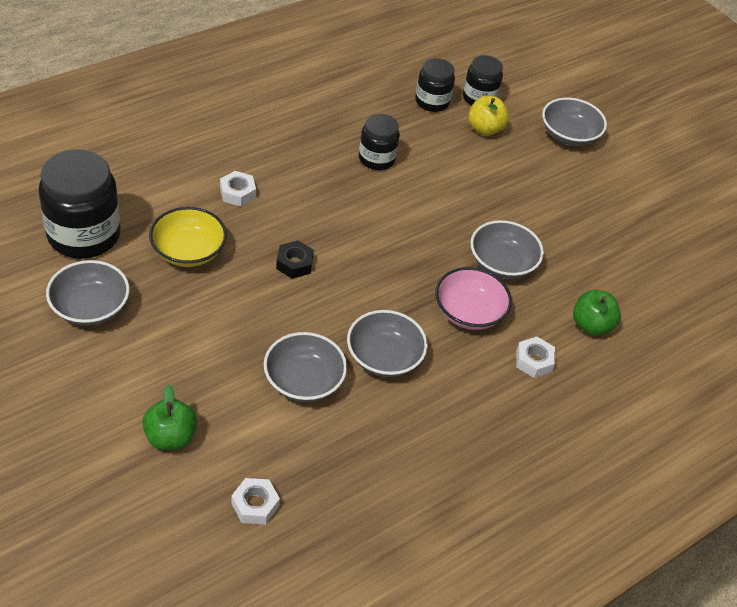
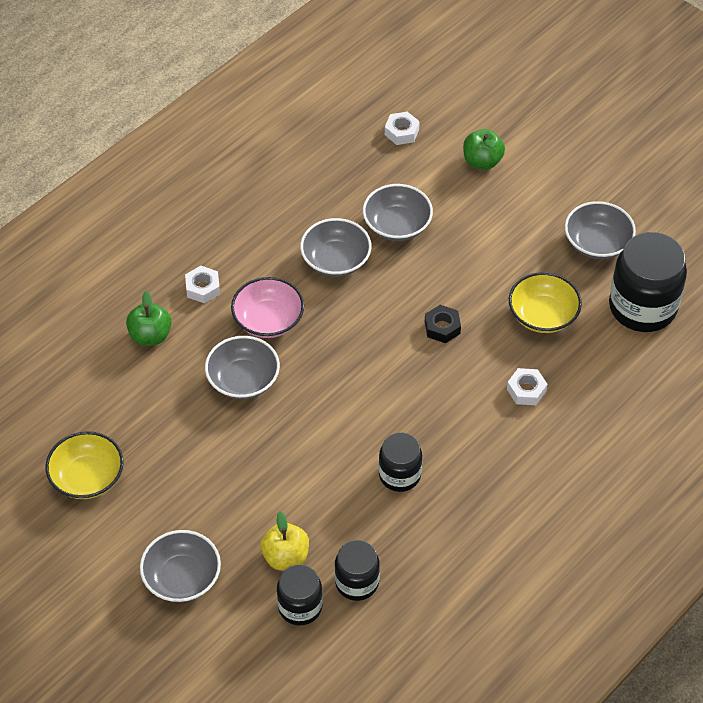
camera: 175 degrees right, 5 degrees up
(648, 219) = (87, 477): none -> yellow bowl

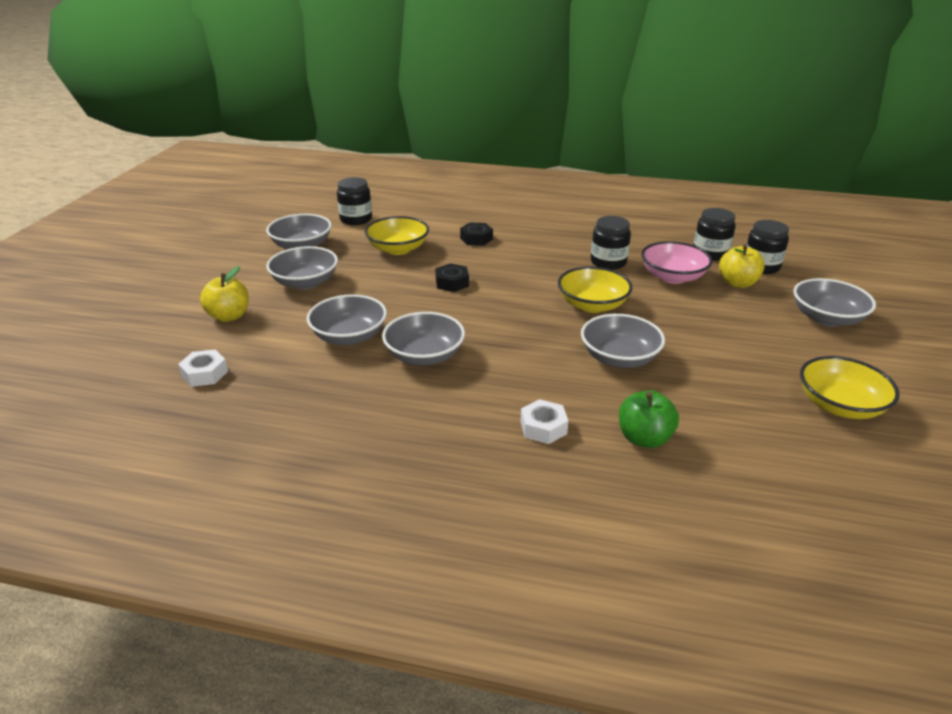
camera: 120 degrees left, 20 degrees down
(268, 320) = (537, 369): pink bowl -> pink bowl (672, 277)
(331, 411) = (592, 305): none -> yellow bowl
(482, 161) = (229, 316): green apple -> yellow apple
(513, 224) = (305, 282): none -> grey bowl
(526, 390) = (476, 239): white nut -> black nut
(642, 307) = (356, 219): black jar -> black jar, size x0.58

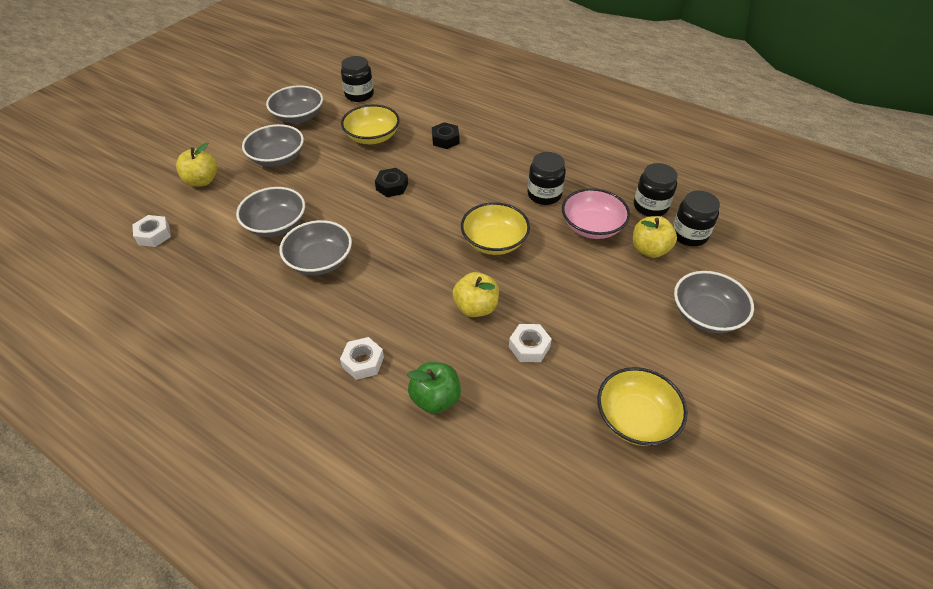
camera: 20 degrees right, 15 degrees up
(619, 358) = (476, 307): grey bowl -> yellow apple
(697, 376) = (529, 347): none -> white nut

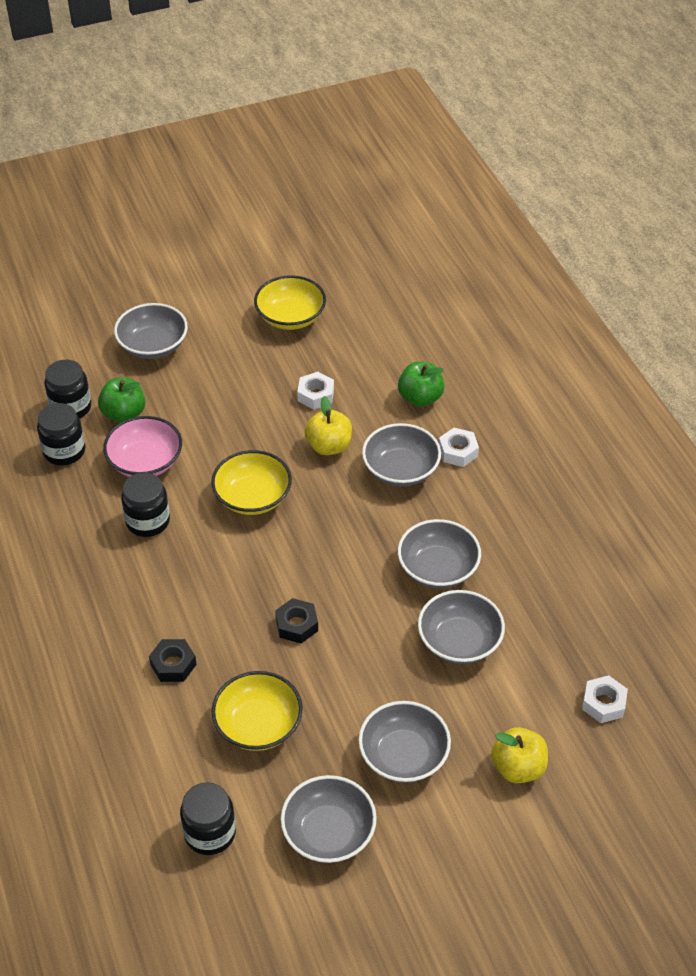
camera: 145 degrees left, 0 degrees up
(401, 319) = (400, 469): none -> grey bowl
(649, 250) = (124, 414): yellow apple -> green apple

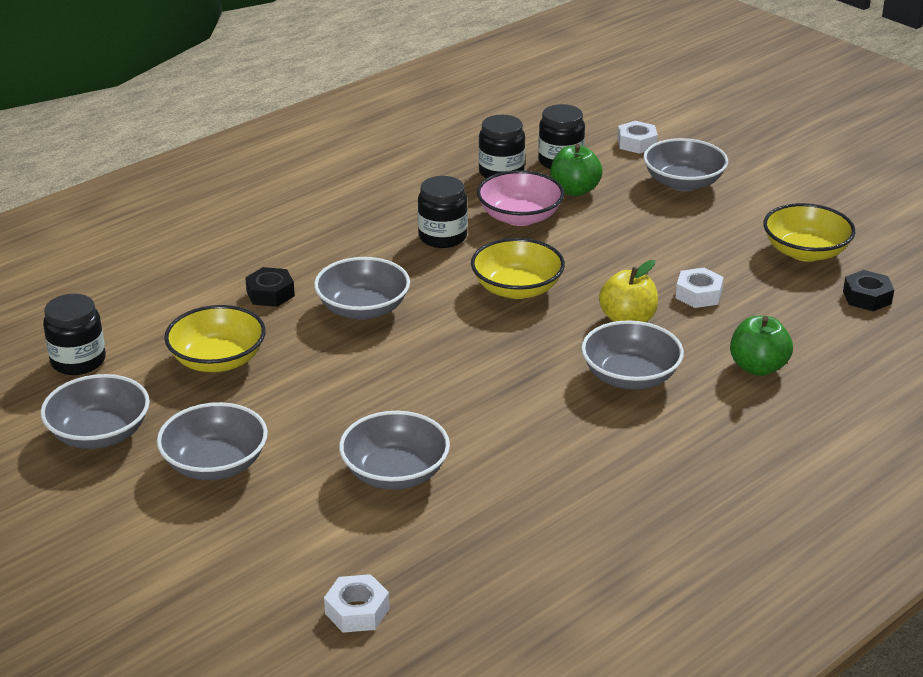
camera: 70 degrees right, 15 degrees down
(296, 625) = (358, 355): black nut -> black nut (867, 297)
(438, 568) = (495, 435): grey bowl -> grey bowl (363, 309)
(458, 451) = (692, 413): white nut -> white nut (636, 143)
(518, 768) = (230, 554): yellow apple -> none

